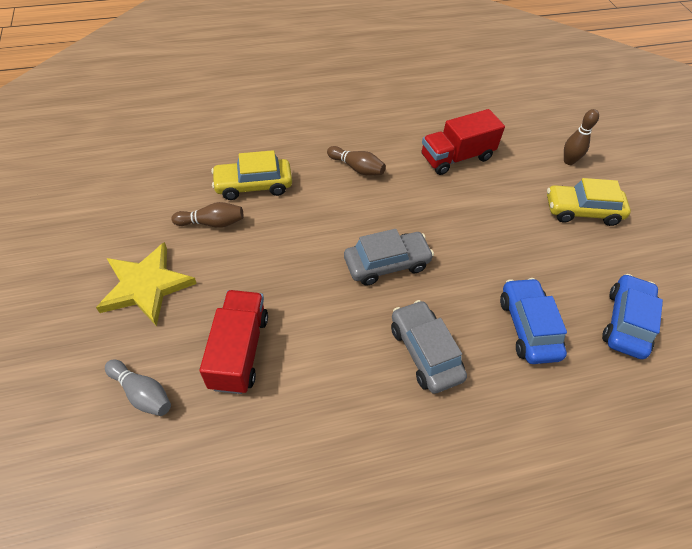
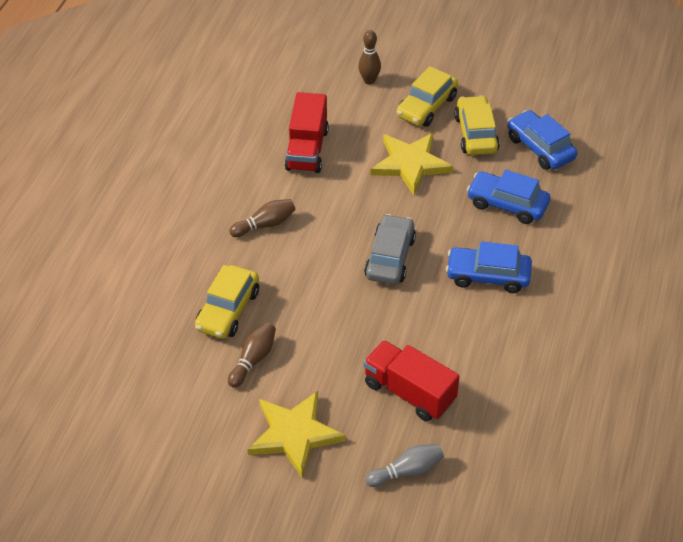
camera: 55 degrees left, 5 degrees down
(425, 352) = (488, 276): grey car -> blue car
(505, 230) = (410, 164): none -> yellow star
(588, 261) = (475, 134): none -> yellow car

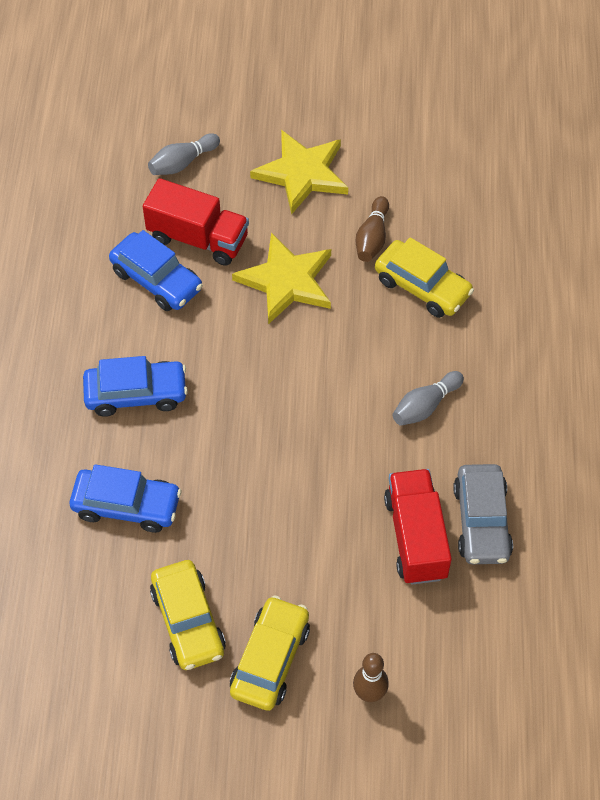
camera: 165 degrees right, 10 degrees up
(228, 310) = (422, 286): yellow car -> yellow car turned 120 degrees clockwise
(265, 224) = (425, 406): brown bowling pin -> grey bowling pin
(390, 257) = (259, 393): grey car -> grey car (481, 521)
(410, 164) = (268, 544): yellow star -> yellow star (286, 281)
(540, 148) = (92, 616): blue car -> blue car (157, 280)

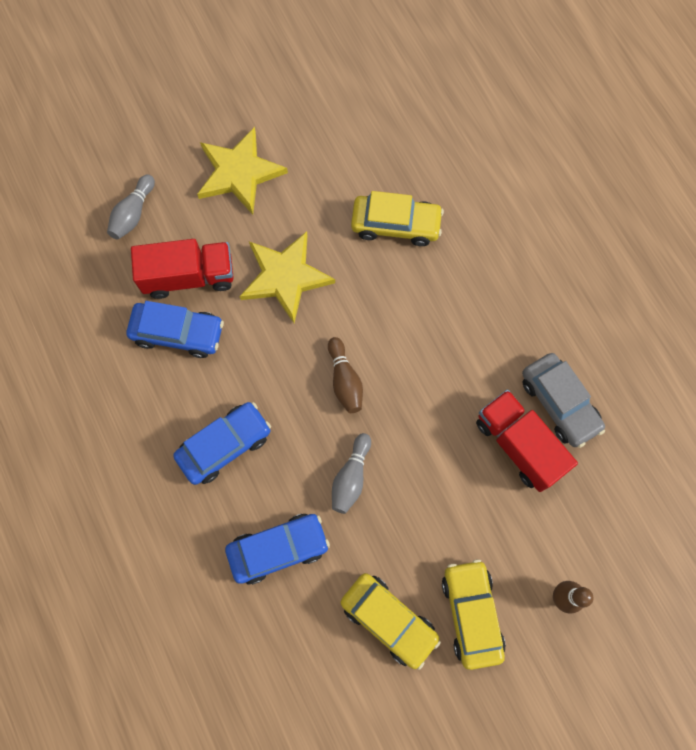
camera: 30 degrees left, 15 degrees up
(372, 238) = (330, 202): brown bowling pin -> brown bowling pin (345, 380)
(425, 406) = (459, 328): grey bowling pin -> grey bowling pin (351, 477)

